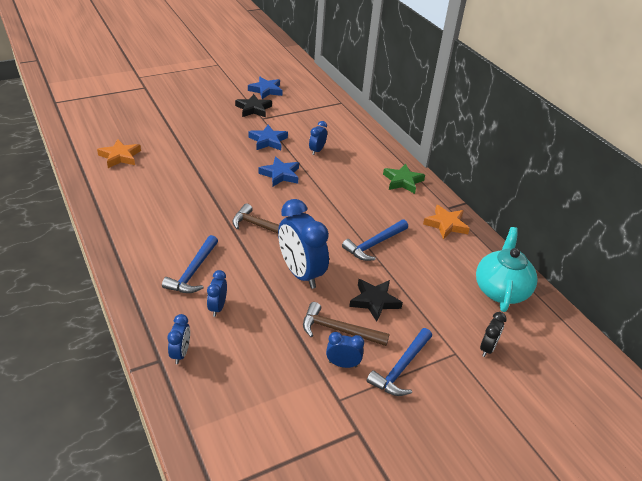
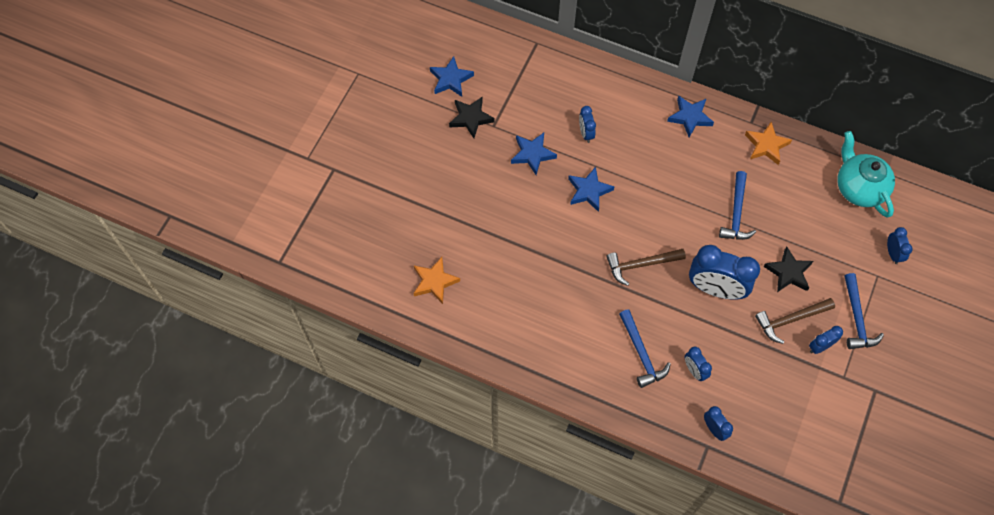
camera: 35 degrees left, 25 degrees up
(402, 181) = (690, 117): green star -> blue star
(487, 348) = (892, 253): black clock -> blue clock

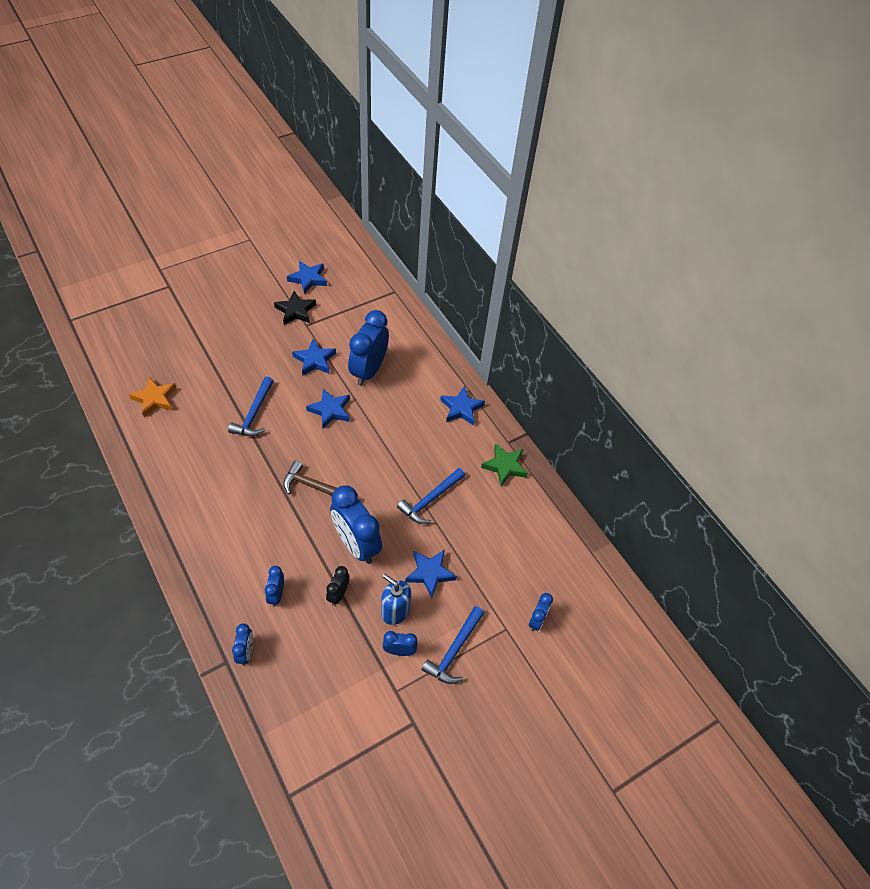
camera: 30 degrees right, 10 degrees down
(586, 133) = (368, 370): blue clock -> blue clock, size x2.06
(641, 353) = (248, 552): blue hammer -> blue hammer (254, 414)
(738, 337) = (338, 594): none -> black clock
(766, 145) = (505, 466): orange star -> green star
(788, 272) = (430, 573): black star -> blue star
(790, 320) = (395, 611): brown hammer -> blue soap dispenser
(859, 188) = (555, 548): turquoise teapot -> none

